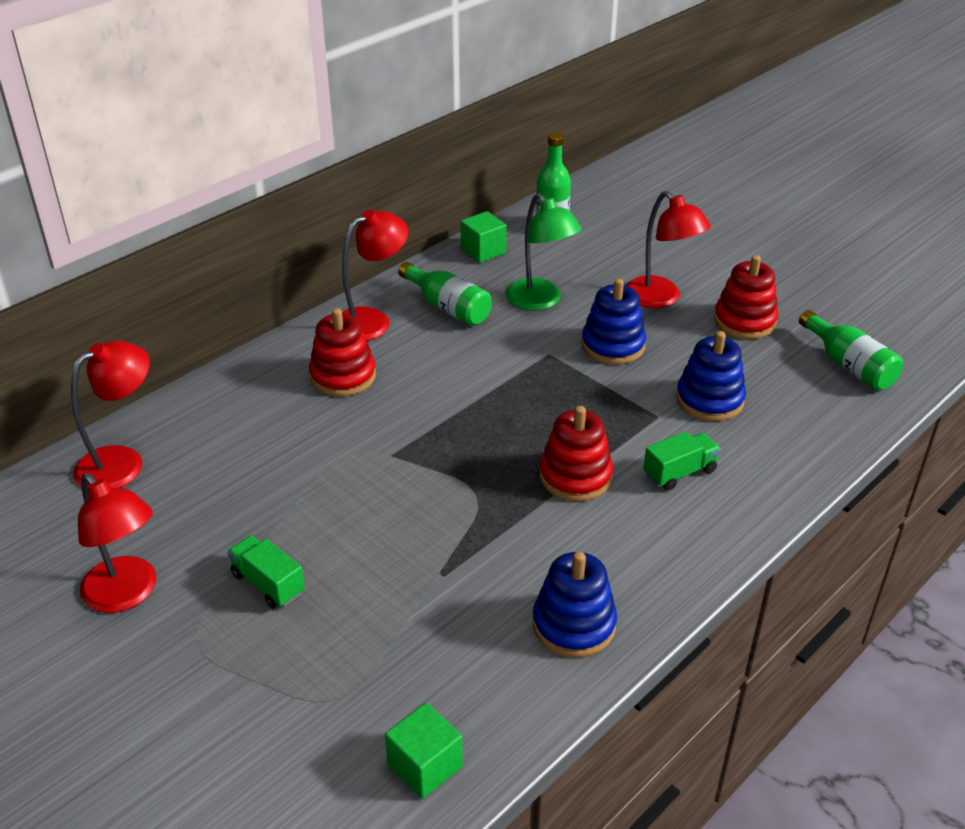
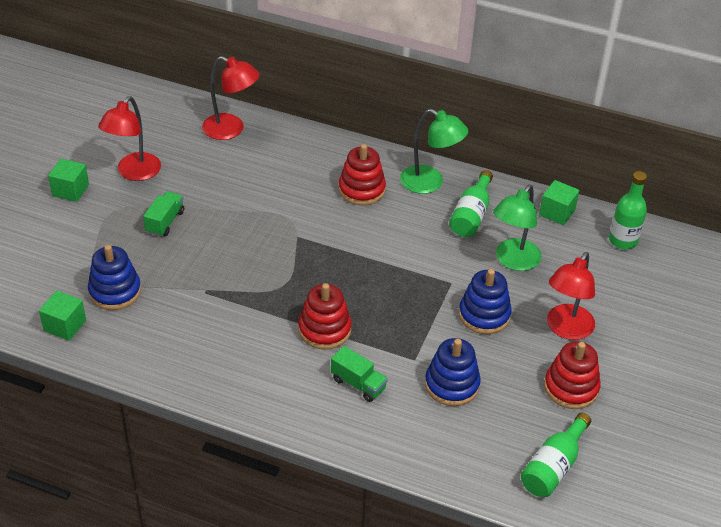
camera: 65 degrees right, 5 degrees up
(104, 687) = (70, 190): none -> green cube
(372, 320) = (430, 183): red lamp -> green lamp
(574, 624) = (190, 362): blue stacking toy -> blue stacking toy (115, 291)

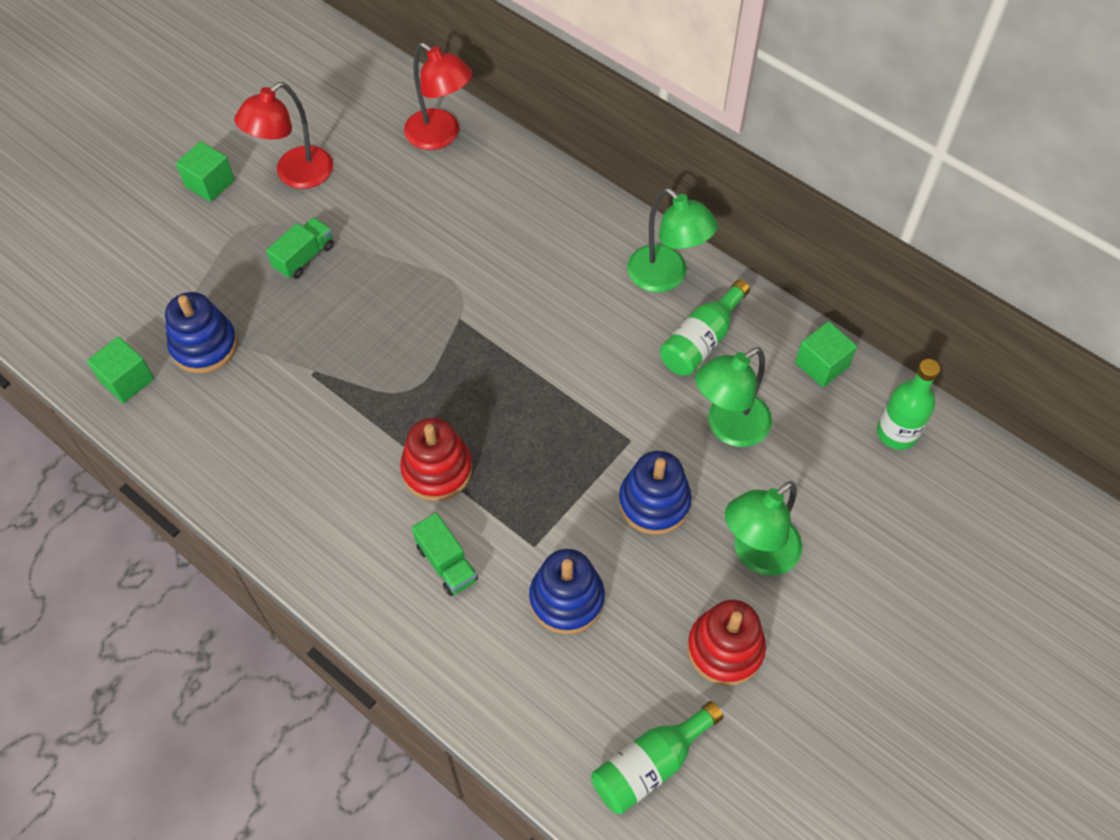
camera: 20 degrees right, 15 degrees up
(362, 190) = (571, 266): red stacking toy -> none
(566, 329) = (757, 554): red lamp -> green lamp

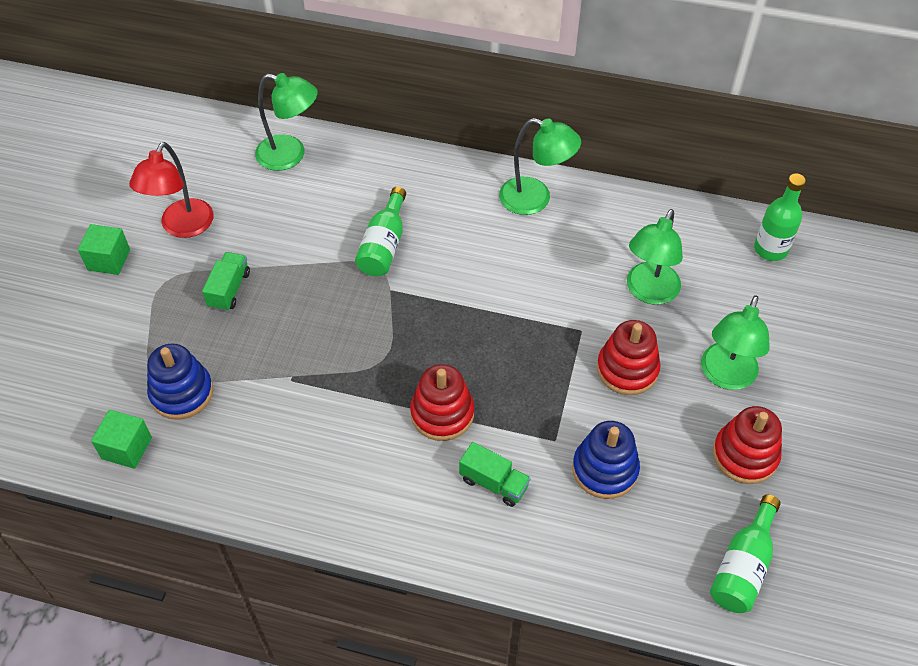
camera: 25 degrees left, 5 degrees down
(440, 136) = (290, 155): red lamp -> green lamp
(654, 502) = (627, 369): blue stacking toy -> red stacking toy
(701, 341) = (590, 237): green bottle -> green bottle (384, 245)
(821, 365) = (688, 221): green cube -> none

